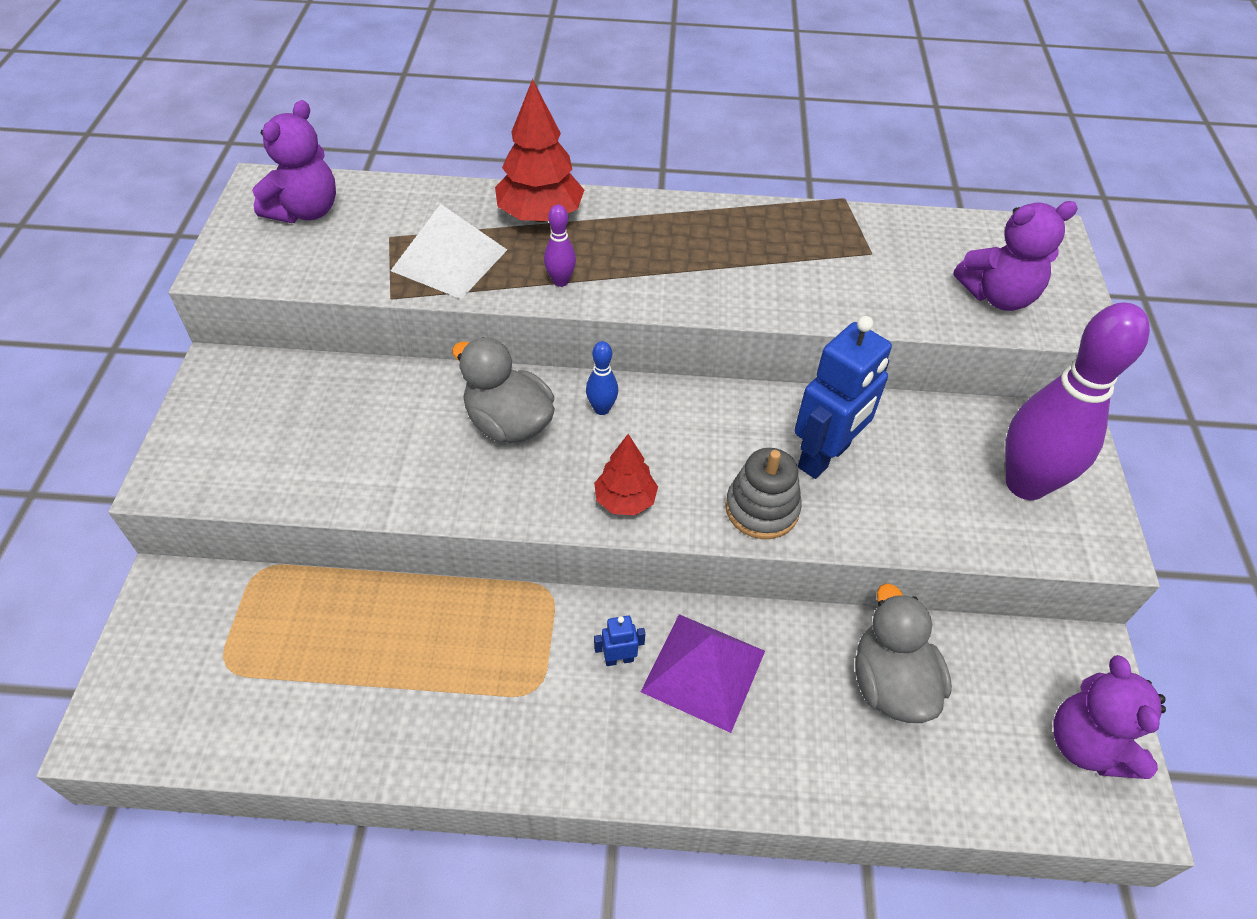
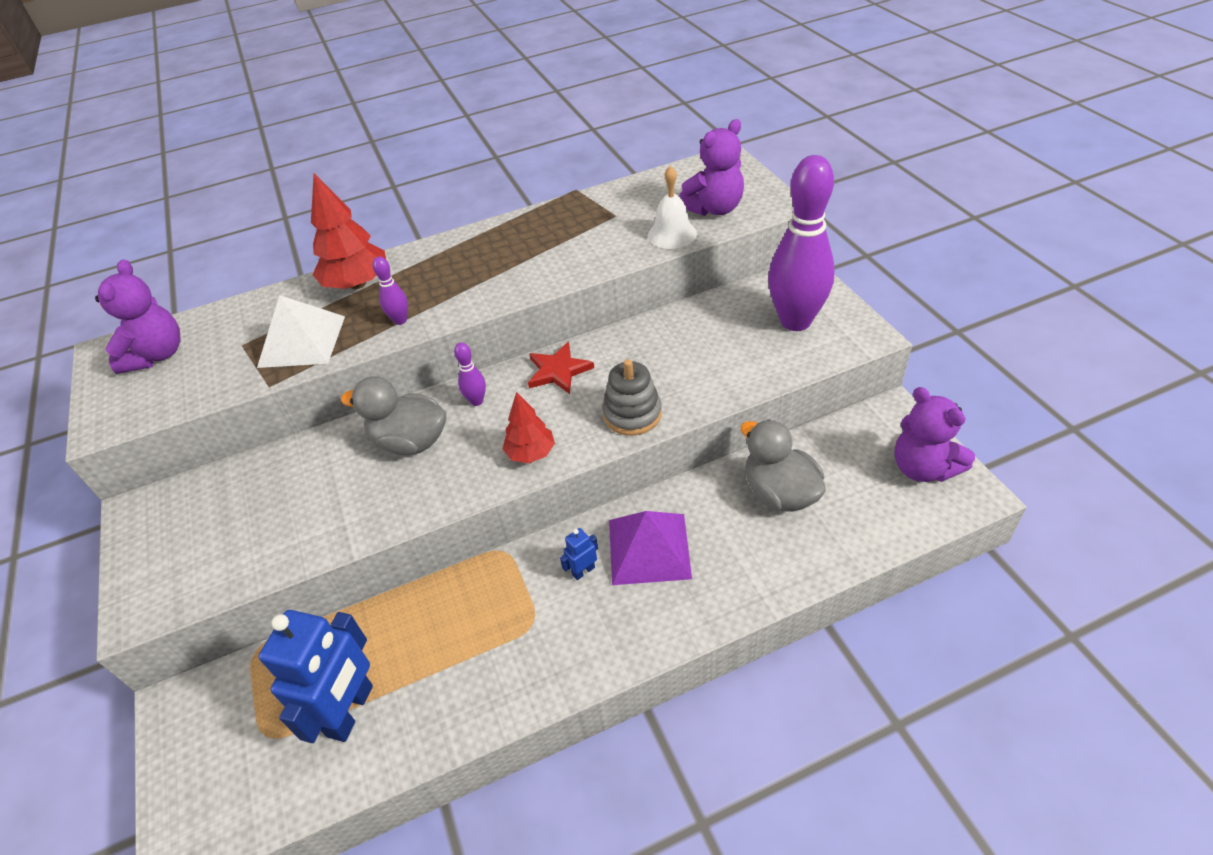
camera: 20 degrees left, 5 degrees down
(602, 409) = (477, 401): blue bowling pin -> purple bowling pin
(709, 414) = (558, 371): none -> red star
(824, 457) = (655, 362): blue robot -> blue robot (351, 711)
(926, 308) = (672, 234): none -> white bell

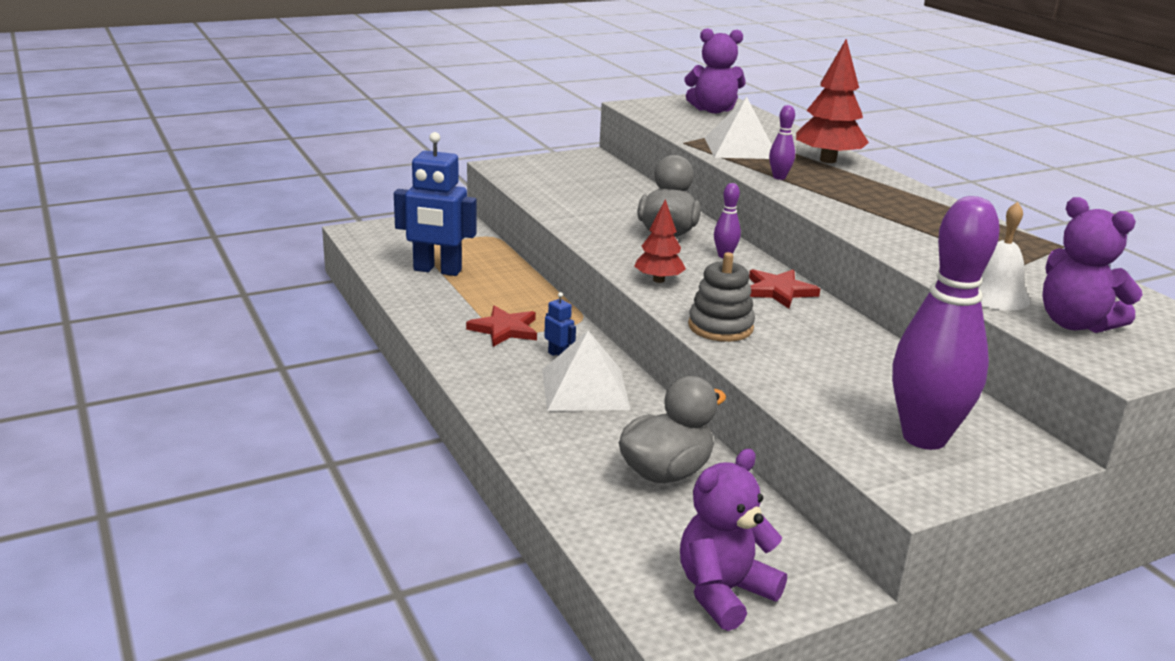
camera: 80 degrees right, 20 degrees down
(522, 623) = (505, 329): none -> red star
(649, 548) = (584, 389): purple pyramid -> white pyramid

